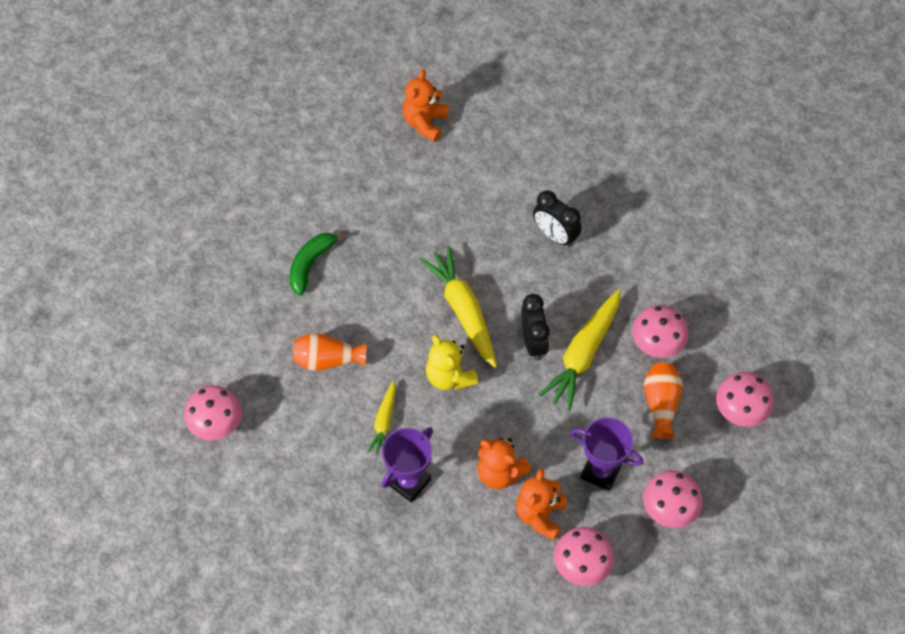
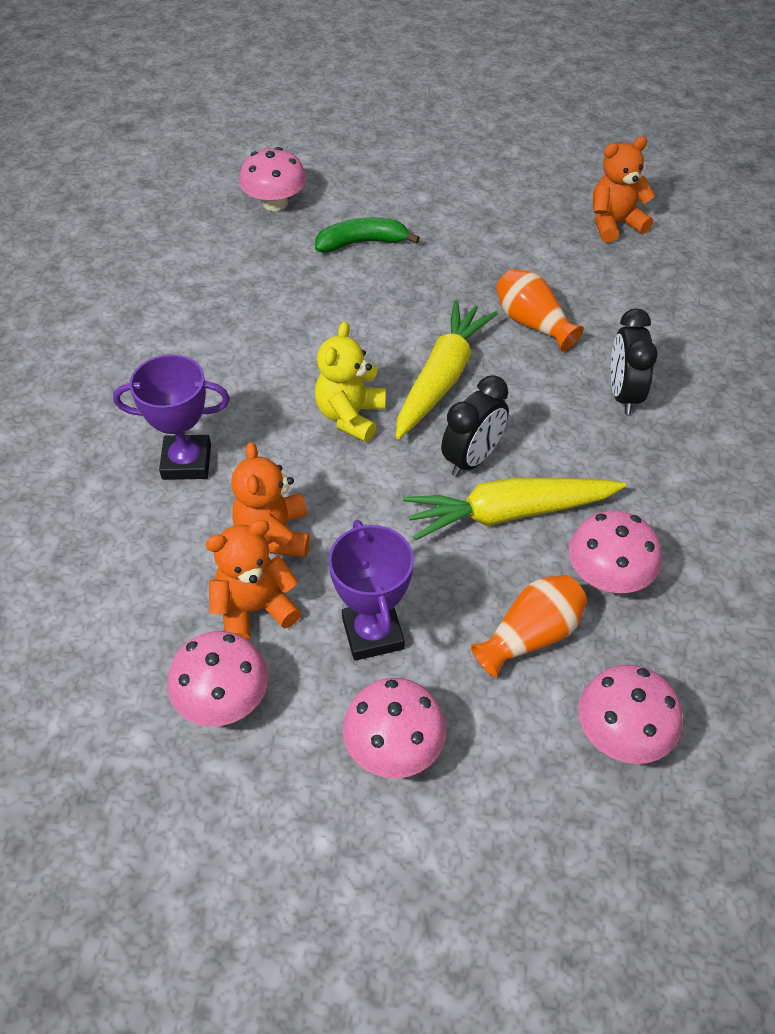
camera: 50 degrees right, 10 degrees down
(216, 423) = (118, 283): pink mushroom -> pink mushroom (275, 203)
(327, 360) = (269, 315): orange vase -> orange vase (532, 323)
(384, 422) = (240, 398): yellow carrot -> none

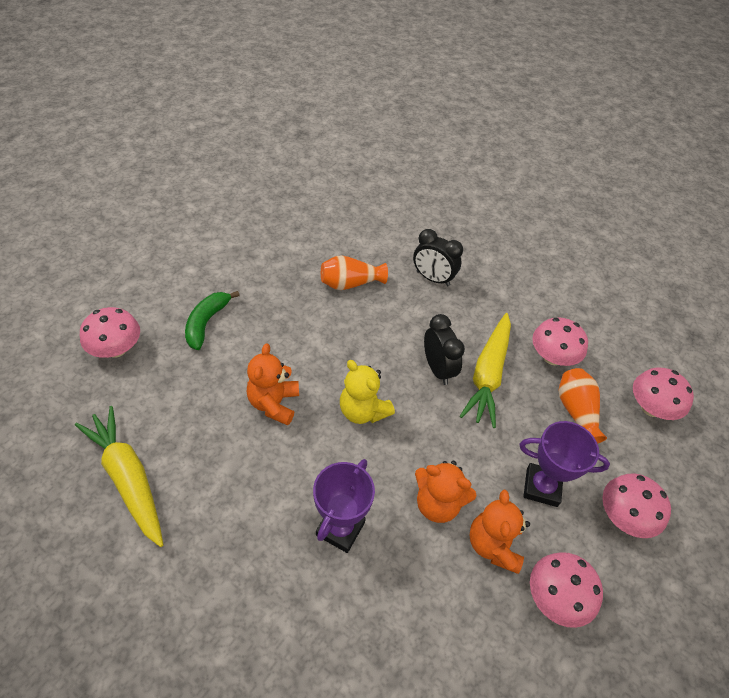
camera: 65 degrees left, 0 degrees up
(442, 378) = (363, 348): yellow carrot -> yellow carrot (128, 478)
(615, 224) = (299, 205): orange teddy bear -> orange teddy bear (274, 403)

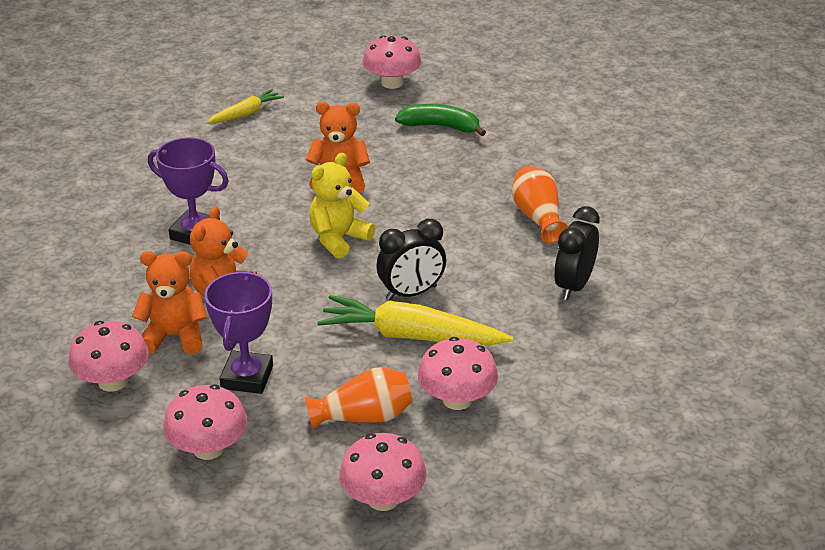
camera: 90 degrees right, 15 degrees down
(128, 478) = (246, 113): yellow carrot -> yellow carrot, size x0.55

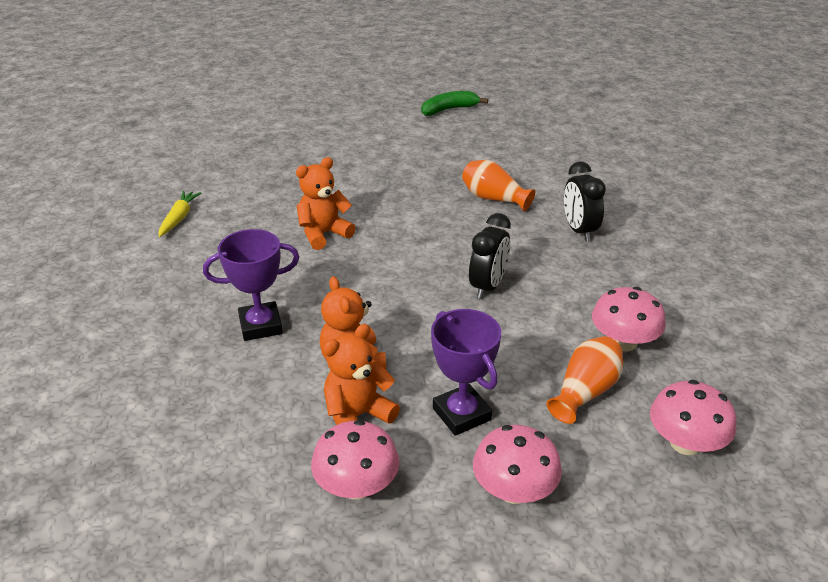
camera: 40 degrees left, 0 degrees up
(339, 239) = (382, 275): yellow teddy bear -> none
(392, 83) = (268, 154): pink mushroom -> none
(411, 336) = (531, 316): yellow carrot -> none
(440, 126) = (345, 169): green banana -> green banana (449, 109)

